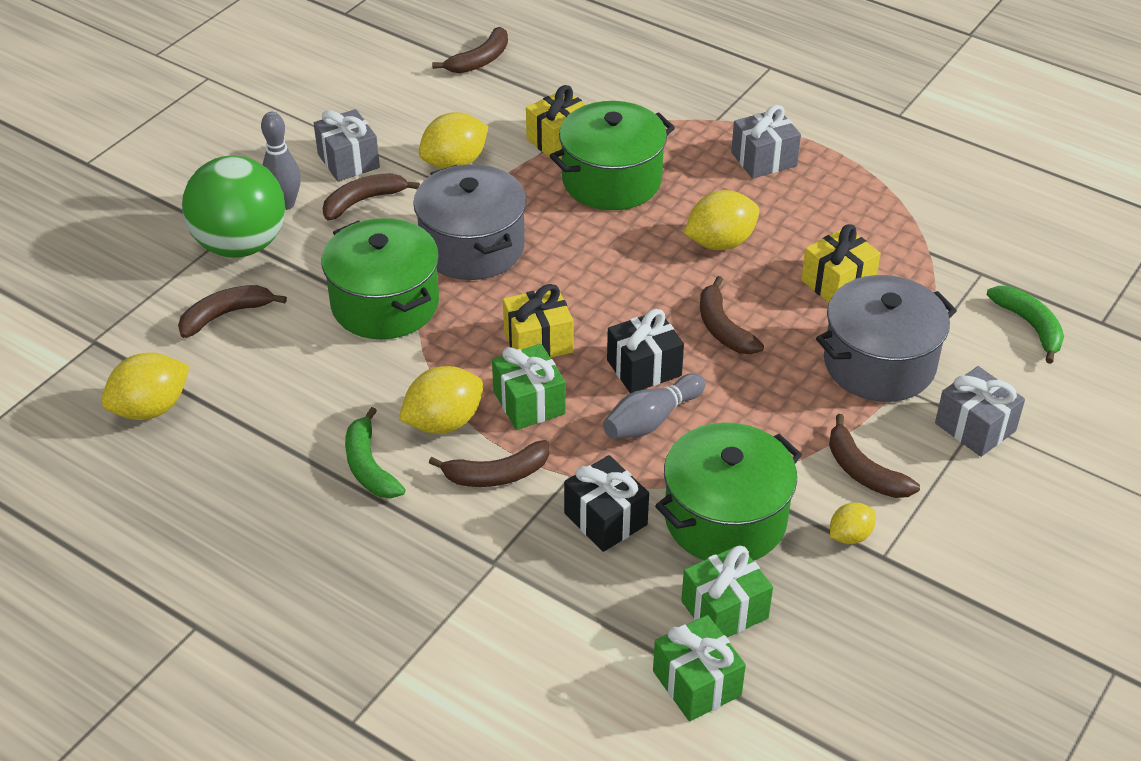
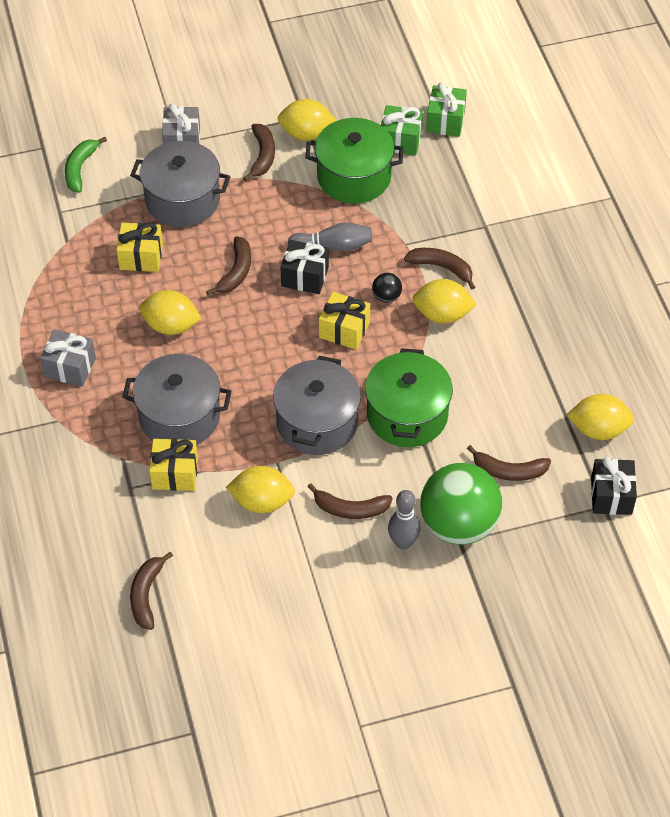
camera: 140 degrees left, 10 degrees up
(348, 161) = (329, 554): grey gift -> none
(369, 466) = (503, 314): green banana -> none
(480, 60) = (146, 595): brown banana -> brown banana turned 75 degrees counterclockwise
(529, 402) = (386, 296): green gift -> black ball
(605, 519) = (410, 212): black gift -> black gift (611, 496)
(611, 180) = (179, 416): green pot -> grey pot
(850, 536) = (306, 134): yellow lemon -> yellow lemon, size x1.74

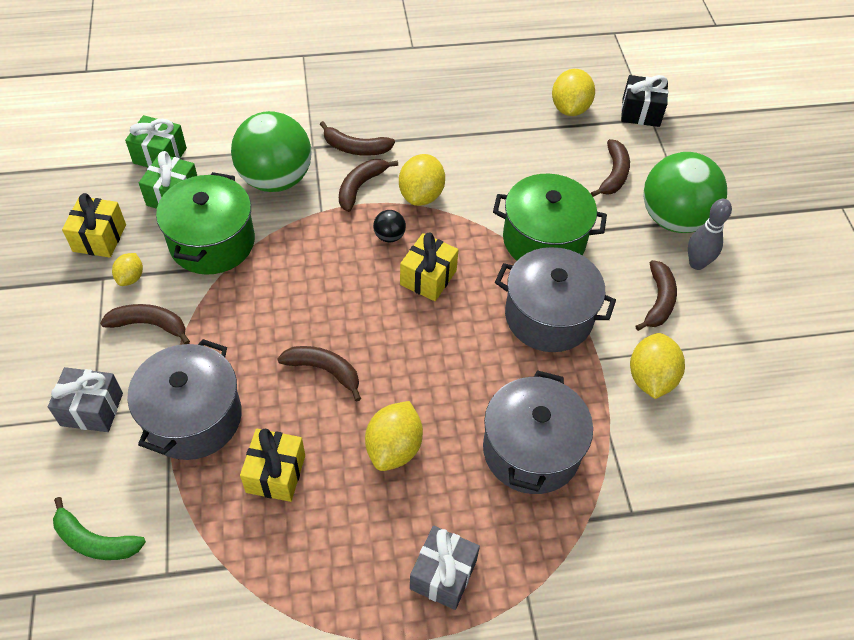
camera: 85 degrees left, 0 degrees up
(146, 595) = (780, 506): brown banana -> brown banana (355, 148)
(175, 474) = (613, 462): yellow gift -> yellow gift (99, 238)
(305, 277) = (346, 304): black gift -> none
(306, 134) = (131, 278): yellow lemon -> yellow lemon, size x0.58
(333, 246) = (308, 273): grey bowling pin -> none
(436, 205) = (276, 179): none -> green ball

